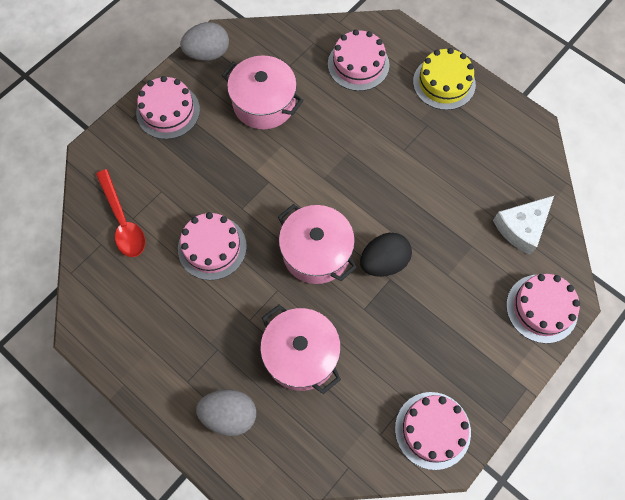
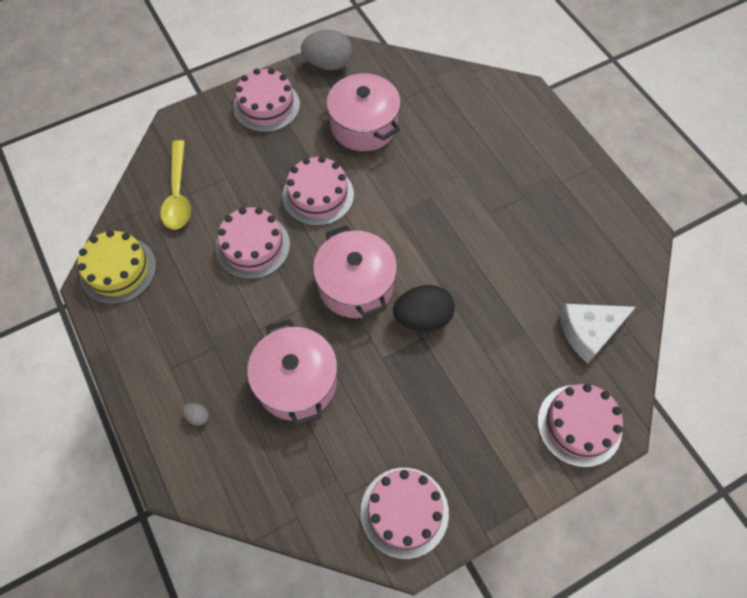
camera: 20 degrees right, 5 degrees down
(123, 221) = (178, 193): red spoon -> yellow spoon
(229, 415) = (198, 417): grey egg -> grey egg, size x0.43
(358, 64) = (475, 116): pink cake -> pink cake (318, 195)
(444, 83) = (560, 160): yellow cake -> yellow cake (118, 270)

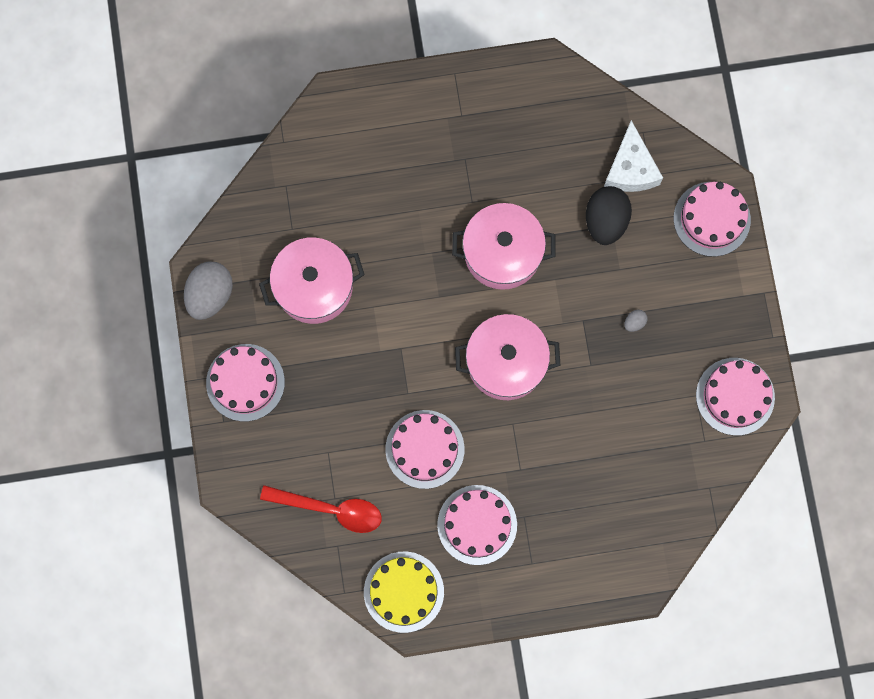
camera: 70 degrees left, 15 degrees up
(178, 193) = (330, 509): yellow spoon -> red spoon
(198, 417) = (589, 549): grey egg -> grey egg (634, 322)
(296, 382) = (587, 450): pink pot -> pink pot (502, 253)
(318, 195) = (387, 364): pink cake -> pink cake (477, 524)
(422, 318) = (563, 312): black egg -> black egg (605, 221)

